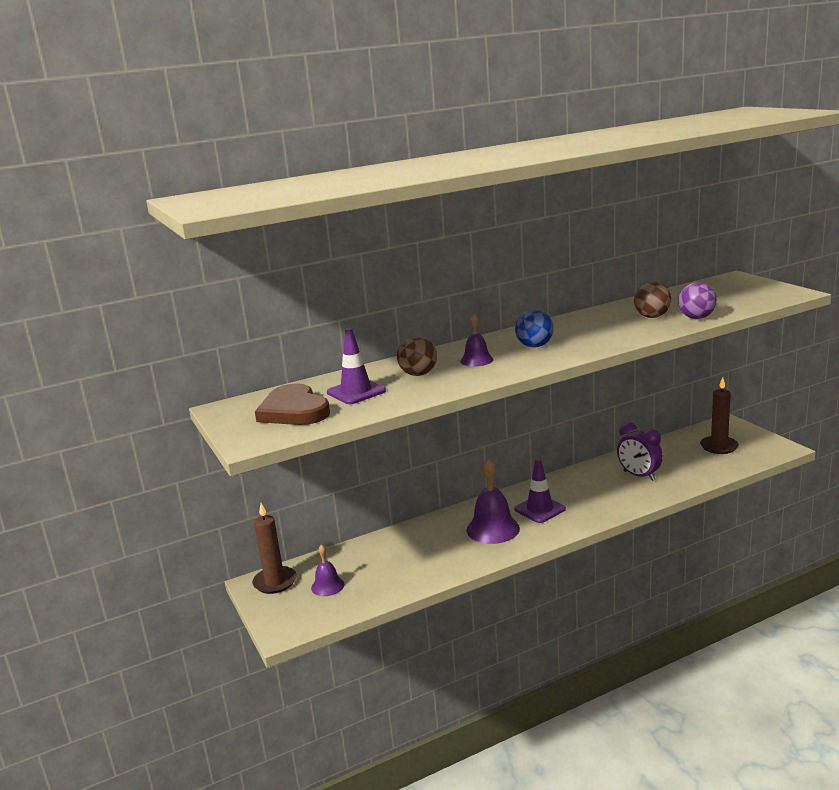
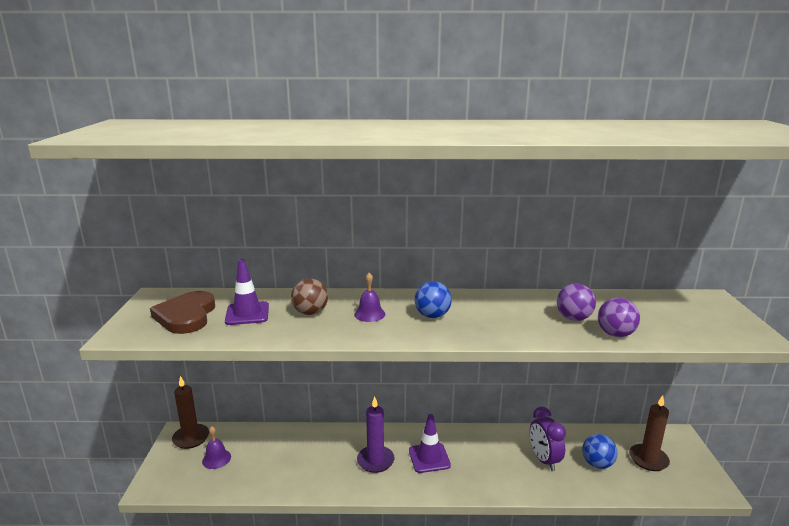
camera: 25 degrees right, 0 degrees up
(493, 529) = (375, 461): purple bell -> purple candle
(652, 317) = (573, 318): brown ball -> purple ball
(683, 463) = (597, 464): none -> blue ball

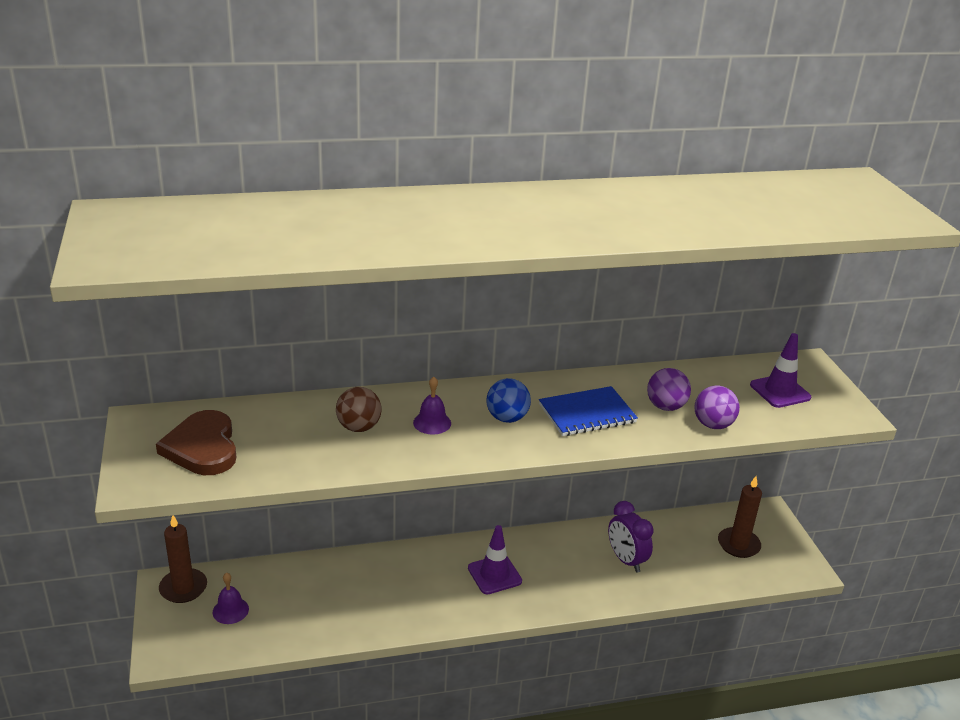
camera: 15 degrees left, 10 degrees up
(247, 314) = (280, 436): purple traffic cone -> purple traffic cone (780, 391)
(375, 461) = (431, 586): purple candle -> none
(502, 318) = (587, 413): none -> blue notebook
(597, 464) = (684, 557): blue ball -> none

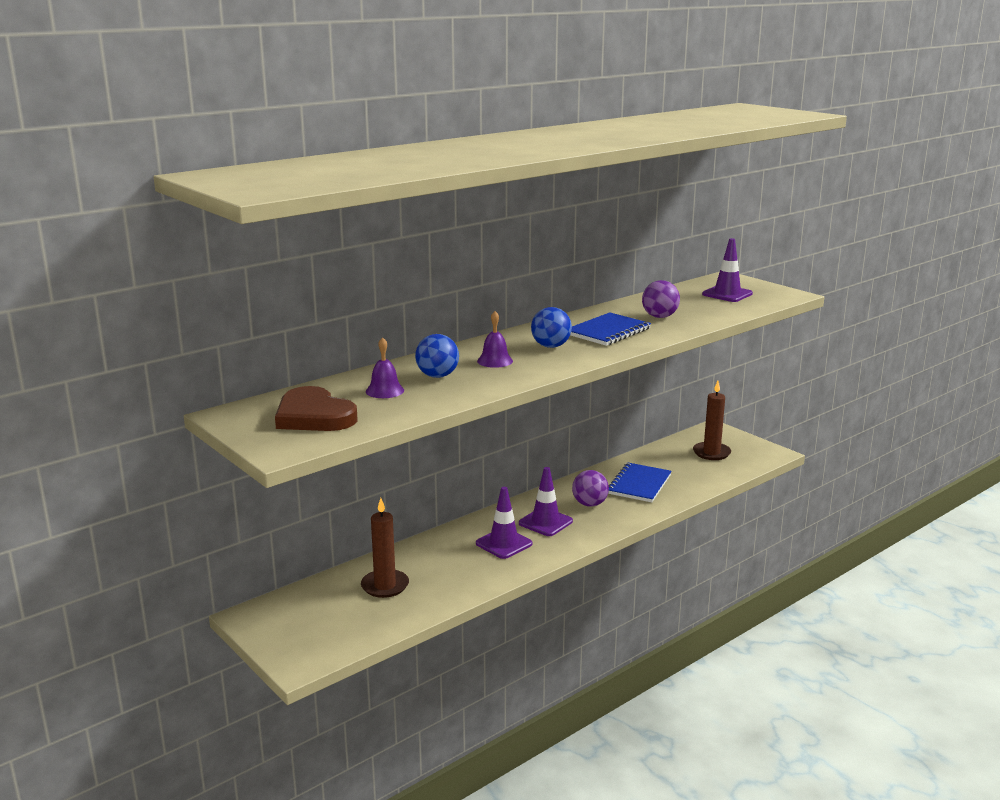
camera: 25 degrees left, 10 degrees down
(183, 588) = (271, 613): brown candle -> brown candle (385, 586)
(230, 610) = (334, 613): purple bell -> purple bell (385, 391)
(359, 427) = (437, 376): brown ball -> blue ball
(435, 586) = (504, 543): none -> purple traffic cone
(626, 560) = (639, 484): purple clock -> blue notebook
(713, 425) = (704, 318): purple ball -> purple ball (589, 504)

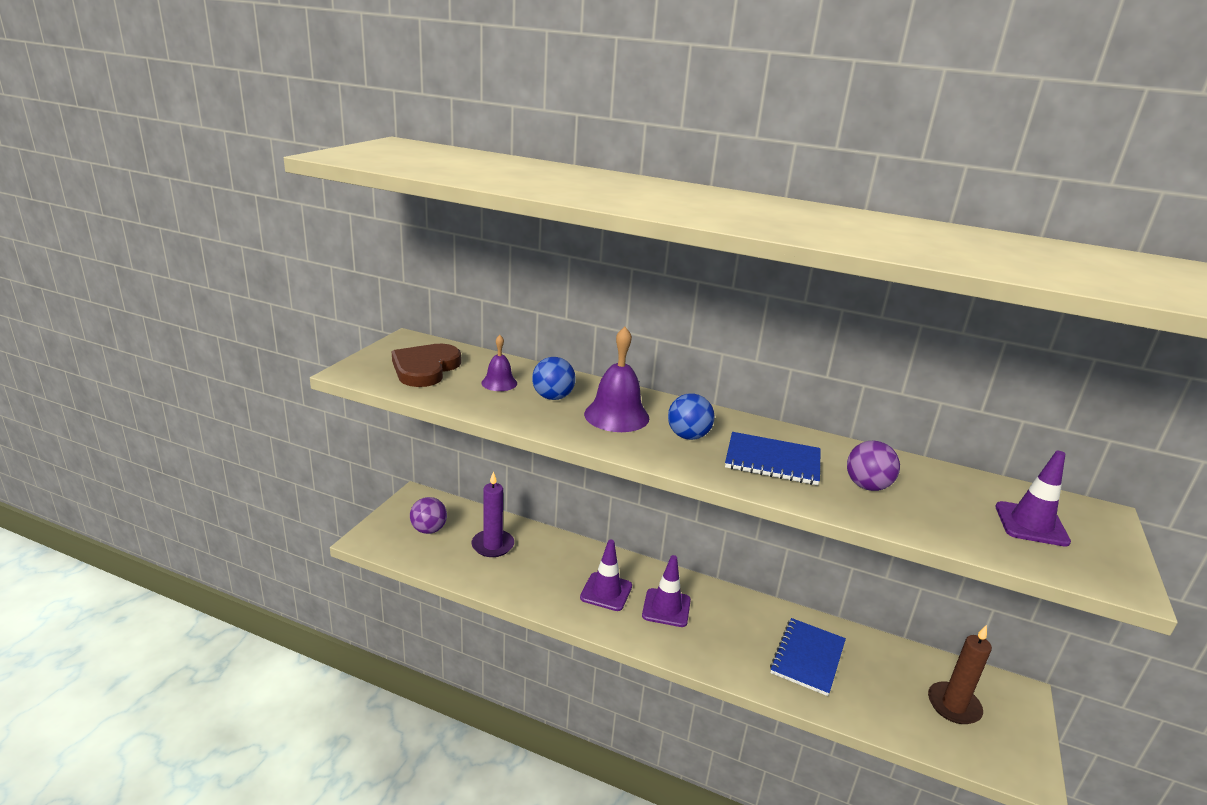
camera: 60 degrees right, 5 degrees up
(385, 586) = (492, 545): brown candle -> purple candle
(495, 361) = (616, 415): purple bell -> purple bell, size x1.73
(589, 504) = (729, 629): purple ball -> purple ball (429, 530)
(639, 484) = (808, 658): blue notebook -> blue notebook turned 60 degrees counterclockwise

